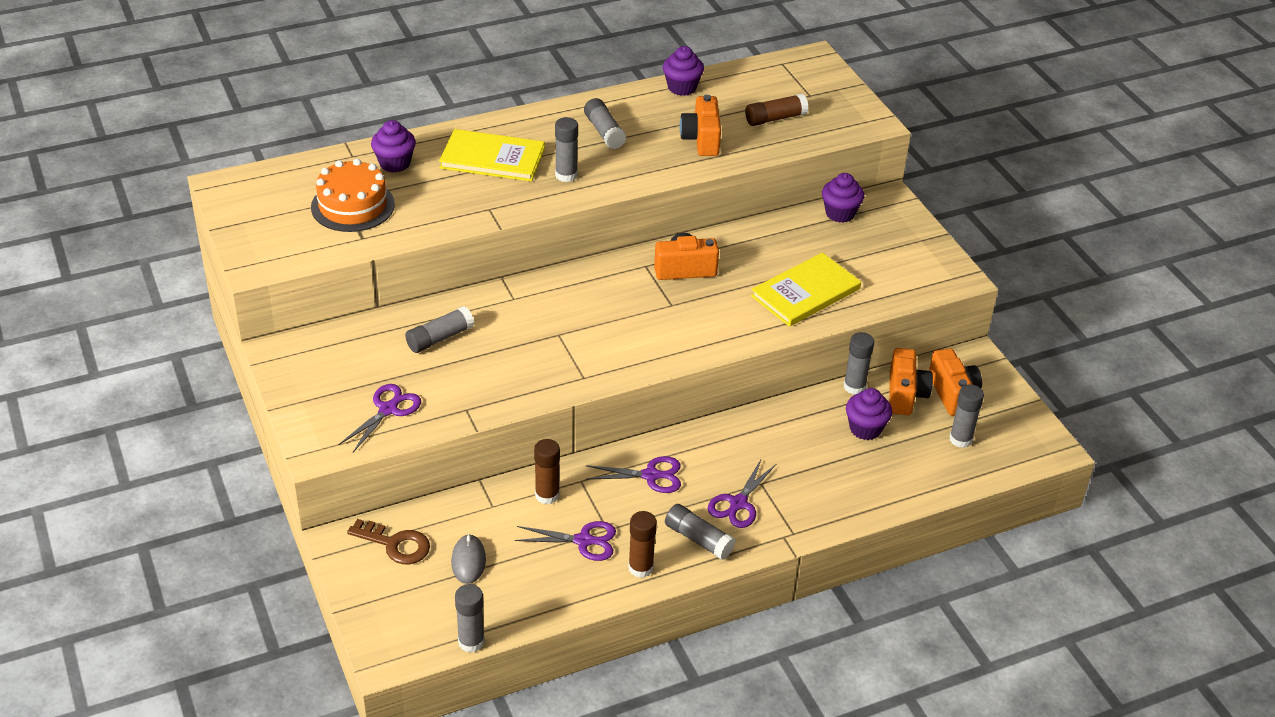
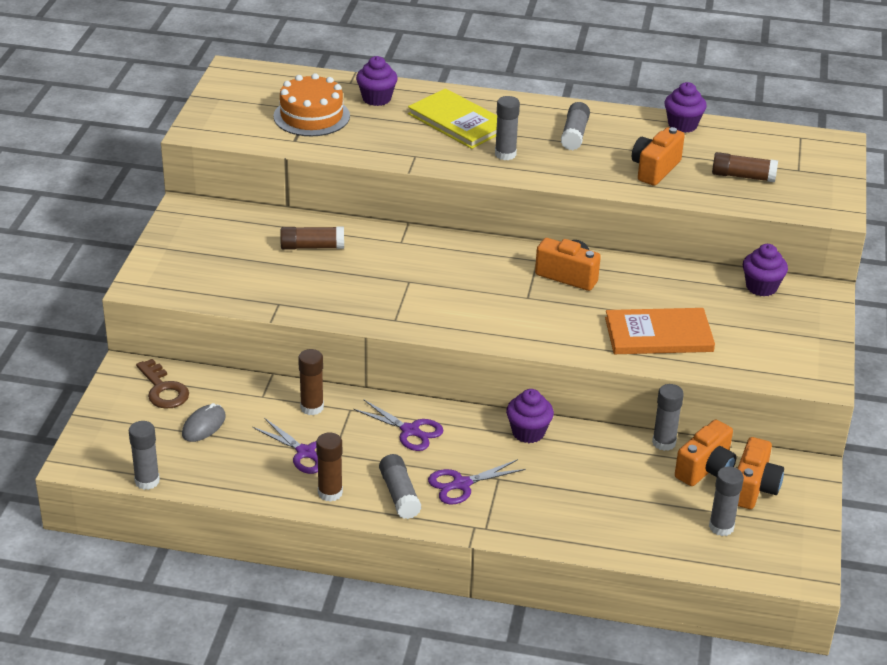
camera: 35 degrees right, 5 degrees down
(388, 409) = (220, 279): purple scissors -> none
(440, 338) = (312, 247): grey glue stick -> brown glue stick
(805, 292) = (658, 335): yellow book -> orange book
(865, 429) = (638, 479): purple cupcake -> purple cupcake (528, 432)

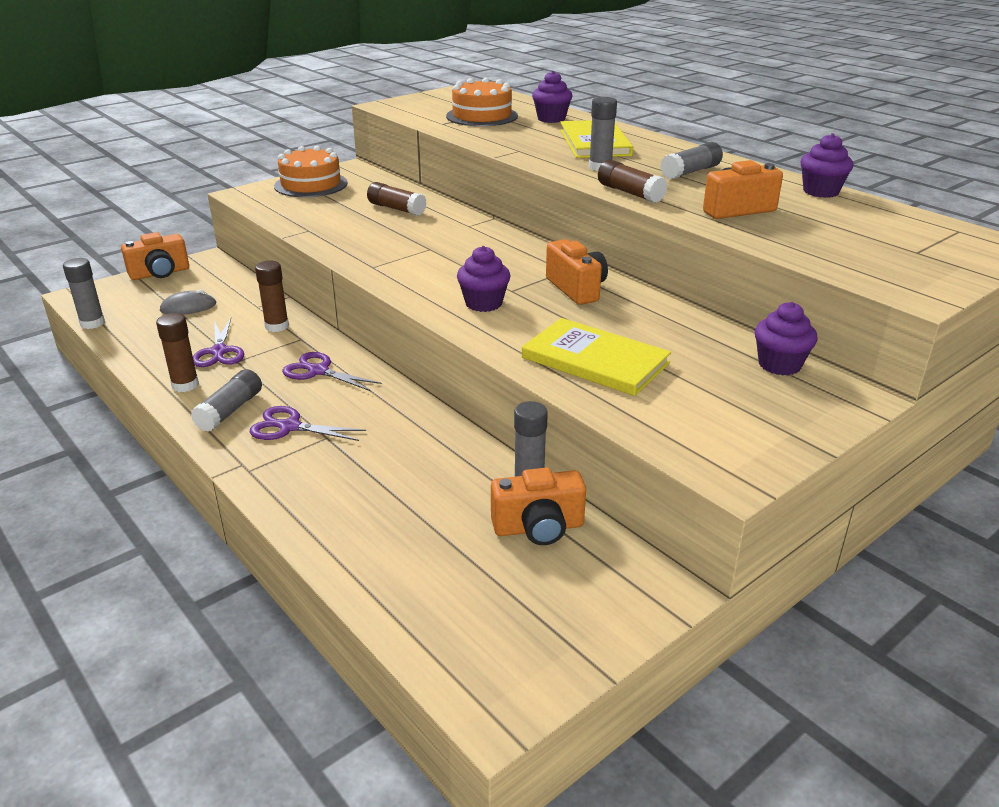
camera: 40 degrees right, 5 degrees down
(163, 389) = (205, 278): brown key -> none
(185, 247) = (311, 184): none -> orange cake
(410, 431) = (318, 371): purple scissors -> purple scissors turned 135 degrees clockwise
(528, 432) = (412, 415): purple cupcake -> purple cupcake (483, 303)
(658, 335) = (595, 360): orange book -> yellow book
(721, 527) = (471, 594): grey glue stick -> none
(743, 176) = (834, 239): brown glue stick -> brown glue stick (630, 193)
(753, 488) = (566, 574): orange camera -> orange camera (160, 273)

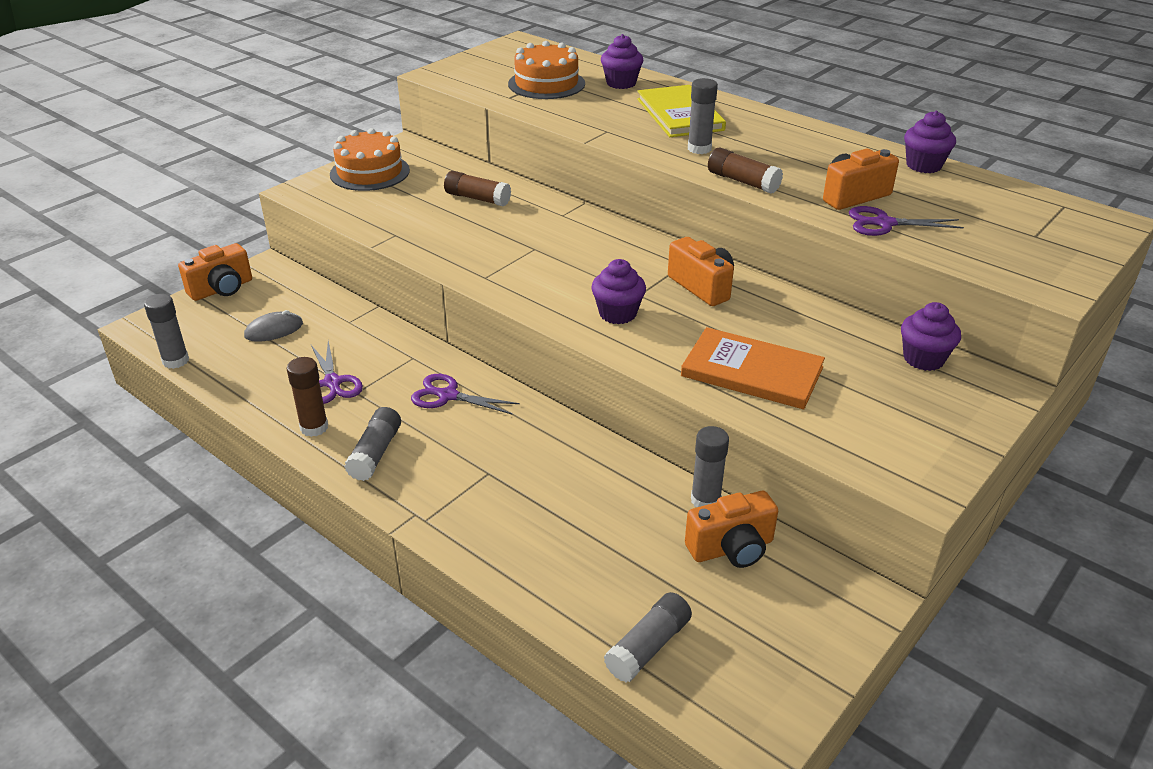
camera: 10 degrees left, 5 degrees up
(277, 326) = (381, 345): brown glue stick -> none
(290, 427) = (446, 465): purple scissors -> purple scissors (884, 223)
(595, 360) = (752, 372): yellow book -> orange book
(690, 172) = (790, 148): grey glue stick -> grey glue stick (648, 647)

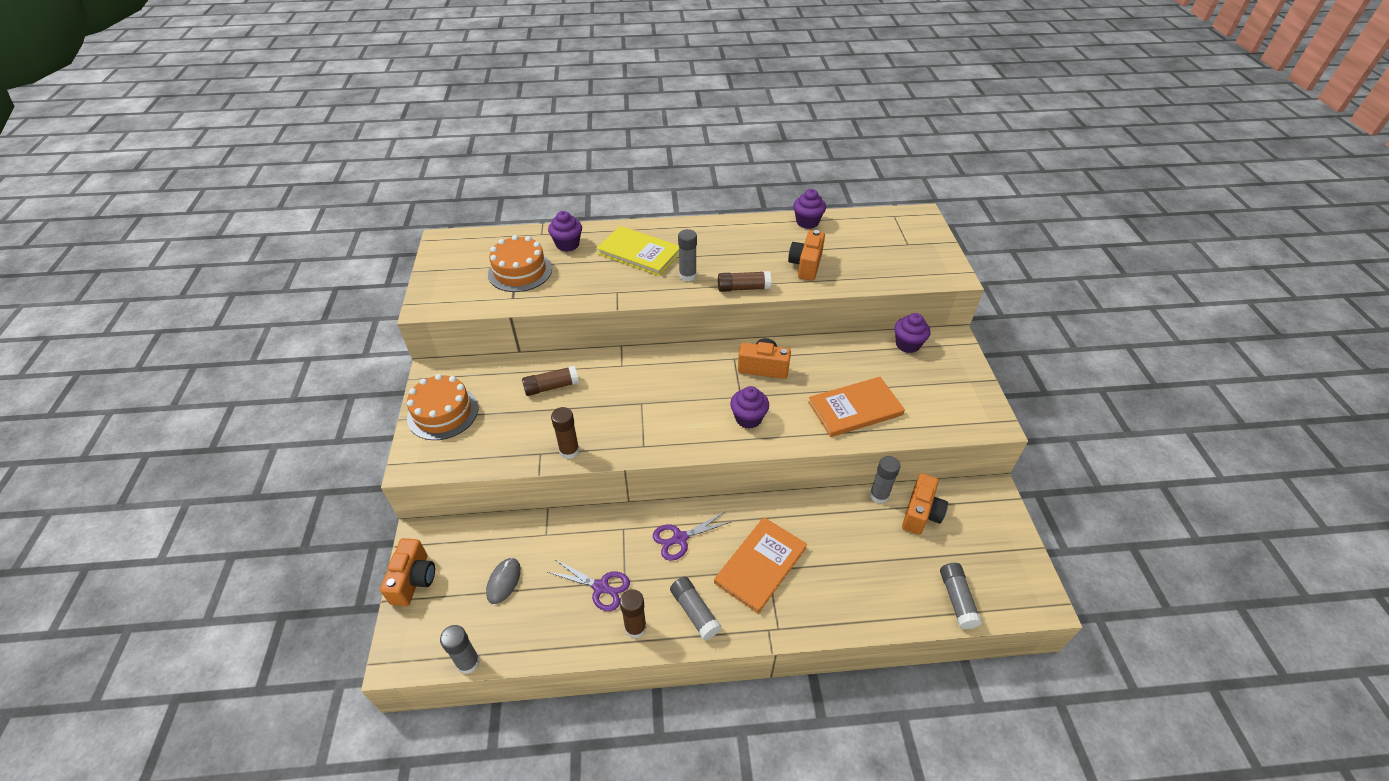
camera: 45 degrees left, 10 degrees up
(420, 246) = (569, 451): none -> brown glue stick
(486, 464) = (760, 565): none -> orange book
(884, 223) = (843, 277): purple scissors -> none

